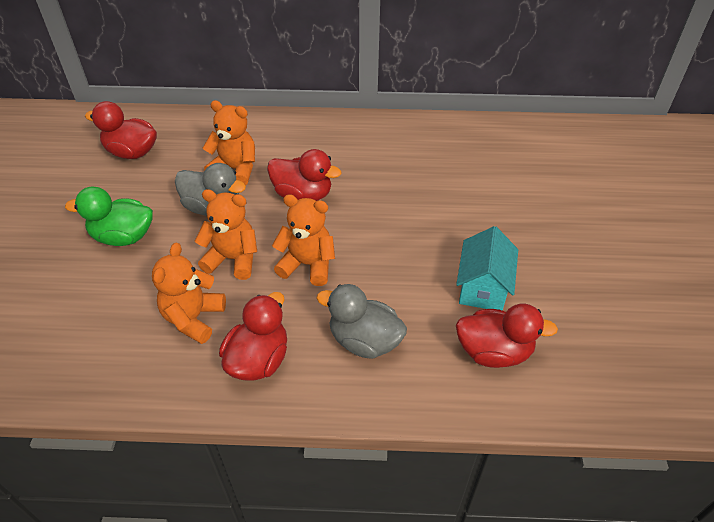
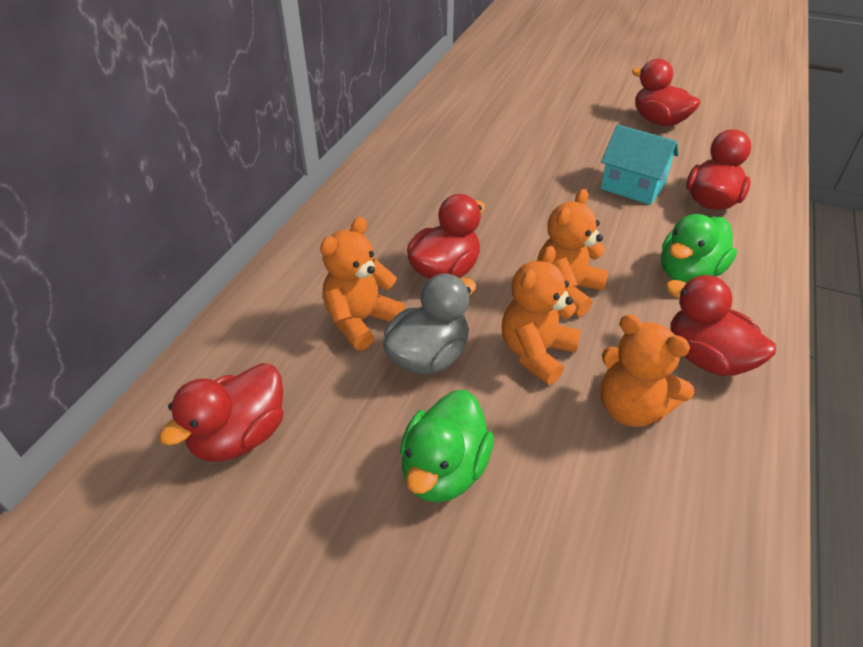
camera: 70 degrees left, 5 degrees down
(364, 340) = (688, 273): grey duck -> green duck
(633, 295) = (658, 121): none -> red duck

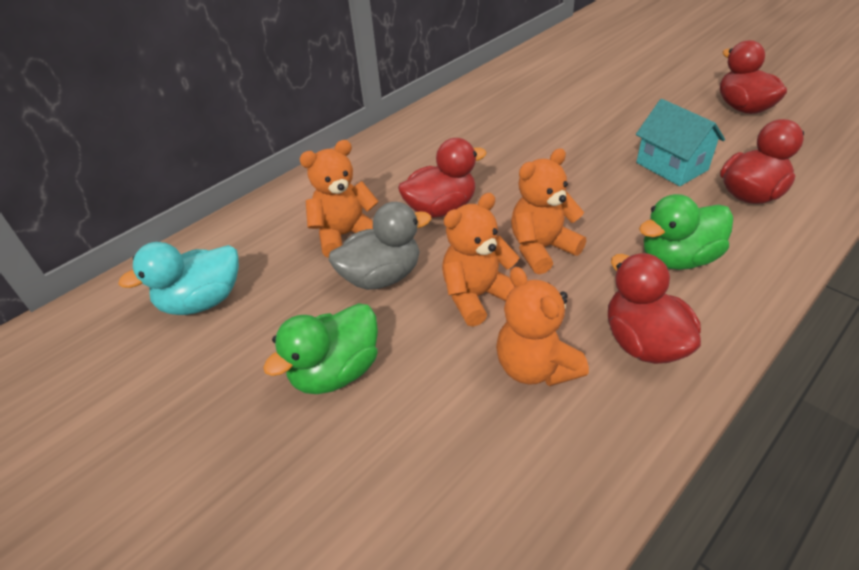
camera: 25 degrees right, 0 degrees up
(240, 436) = (202, 301): red duck -> turquoise duck

